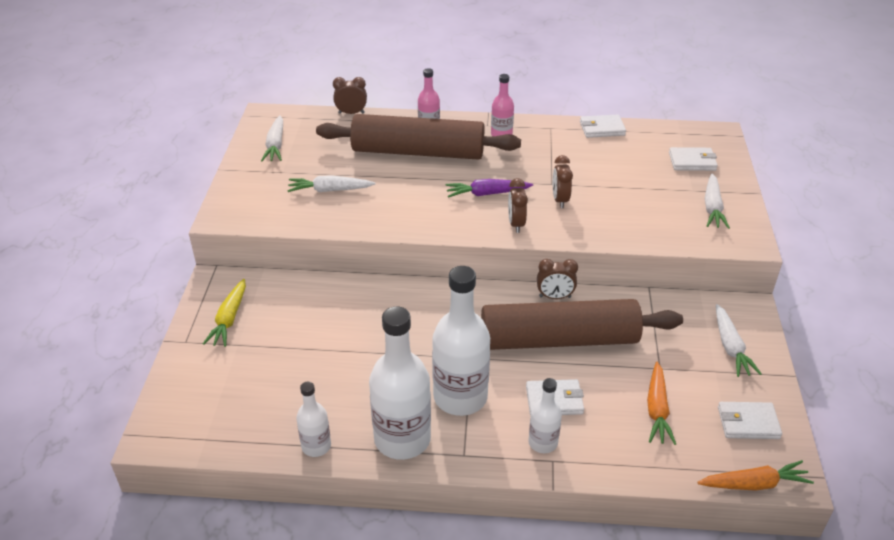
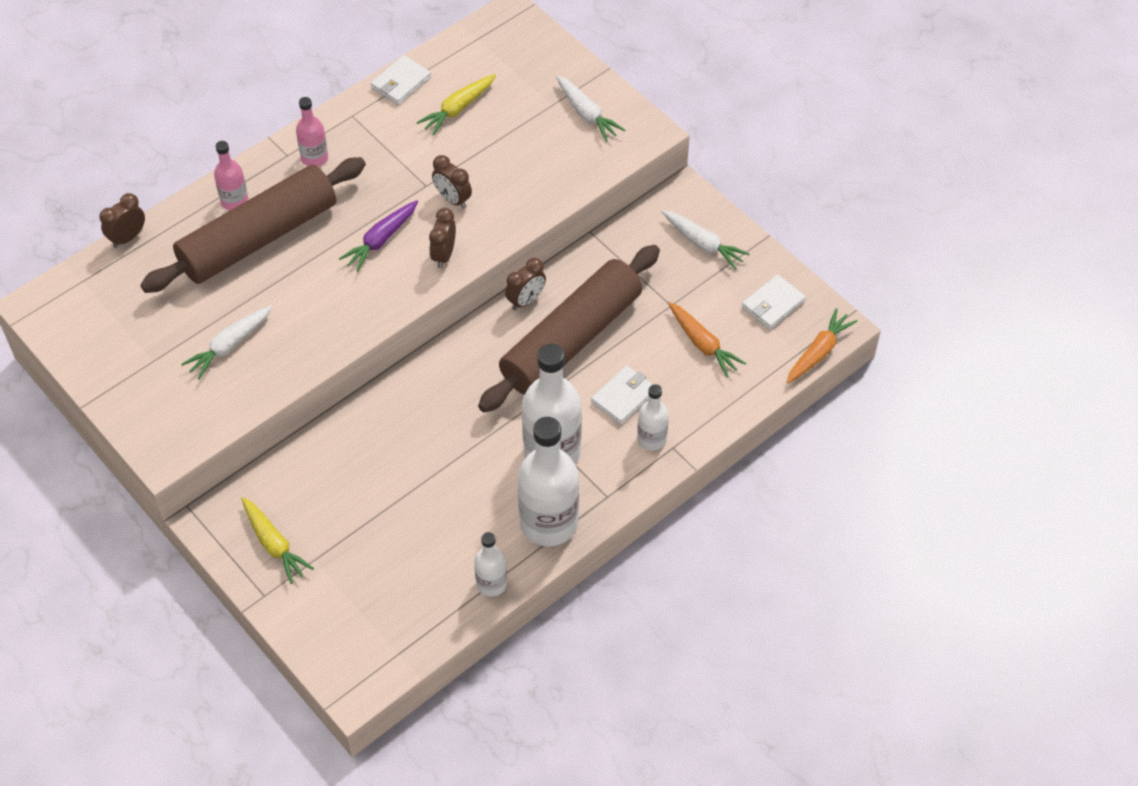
camera: 45 degrees left, 15 degrees up
(275, 145) = (101, 335): white carrot -> none
(516, 224) = (444, 255): brown clock -> brown clock turned 60 degrees clockwise
(623, 159) = (458, 109): none -> yellow carrot
(692, 161) = (520, 69): white wallet -> none

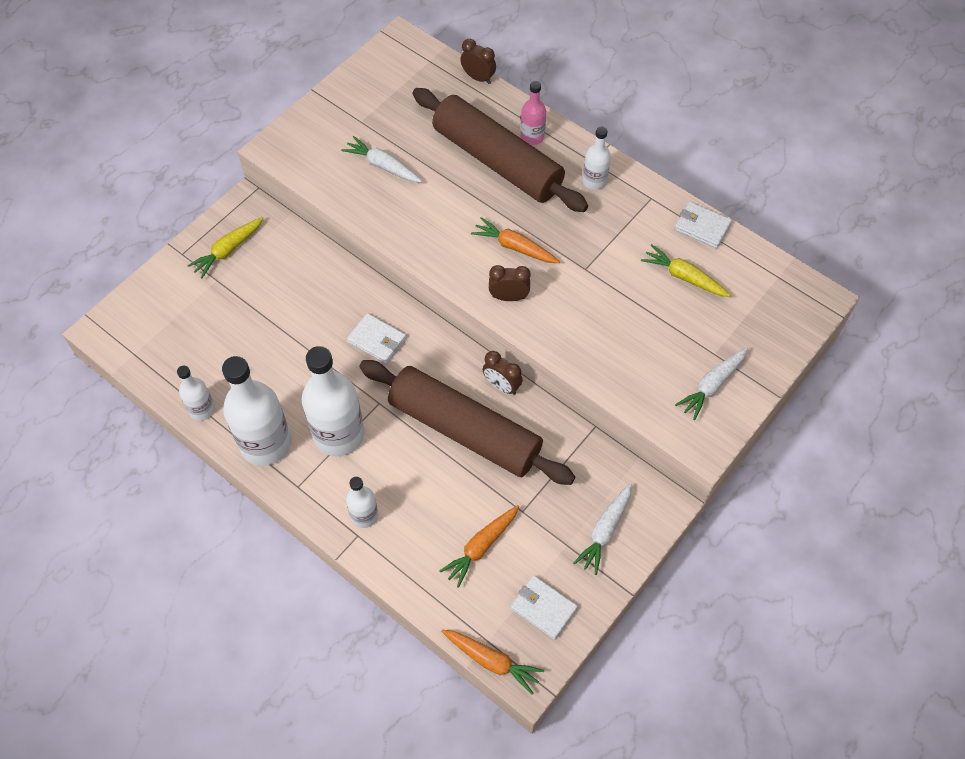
camera: 80 degrees right, 5 degrees up
(314, 158) = (594, 181): pink bottle -> white bottle
(381, 240) = (515, 247): purple carrot -> orange carrot
(453, 199) = (574, 292): brown clock -> none
(623, 397) = (407, 484): white wallet -> white wallet (377, 340)

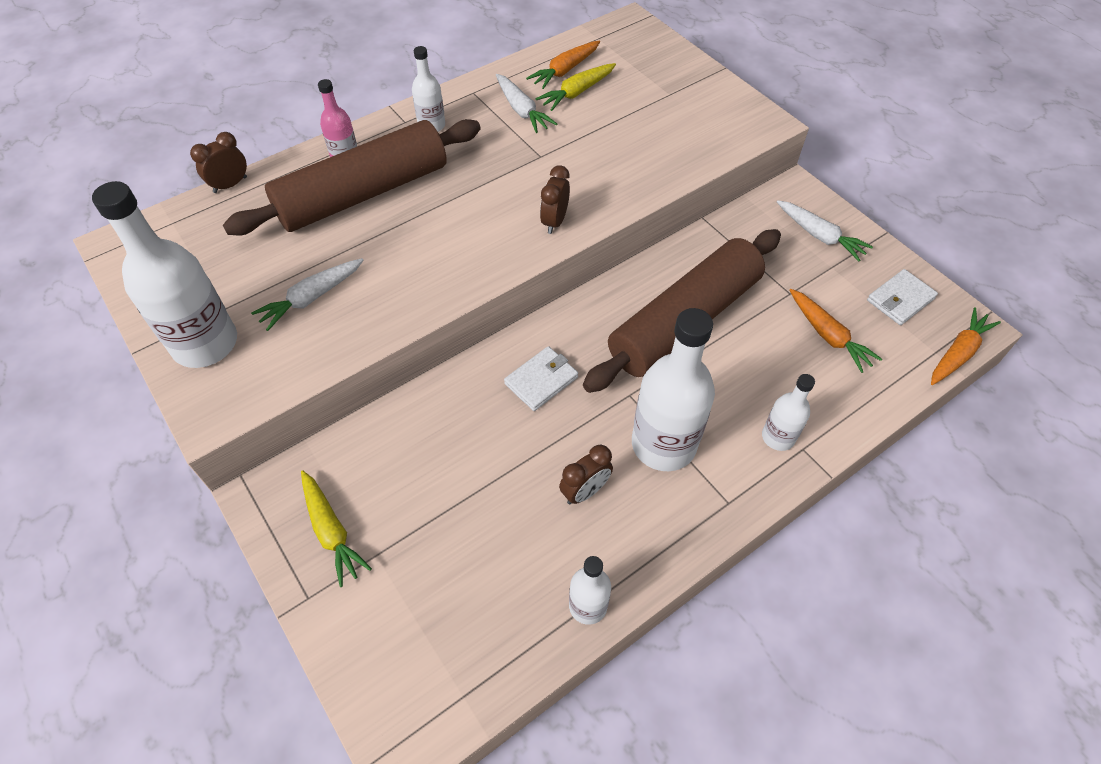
camera: 75 degrees left, 5 degrees down
(265, 443) = (659, 530): white bottle -> white bottle (205, 344)
(502, 385) = (636, 278): brown clock -> brown clock (585, 491)
(515, 247) = (489, 203): orange carrot -> orange carrot (565, 70)
(702, 227) = (523, 68): white wallet -> none
(712, 385) = (704, 103): white carrot -> white carrot (521, 110)

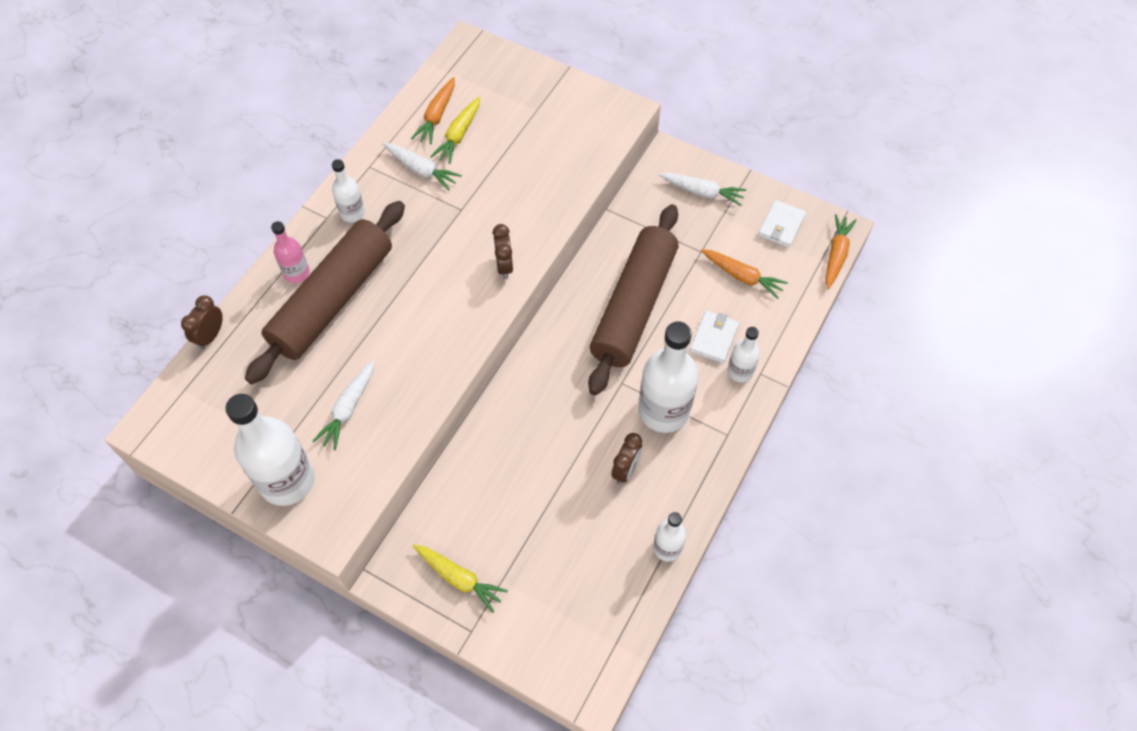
camera: 25 degrees left, 5 degrees up
(541, 380) = (551, 399): white wallet -> white wallet (714, 338)

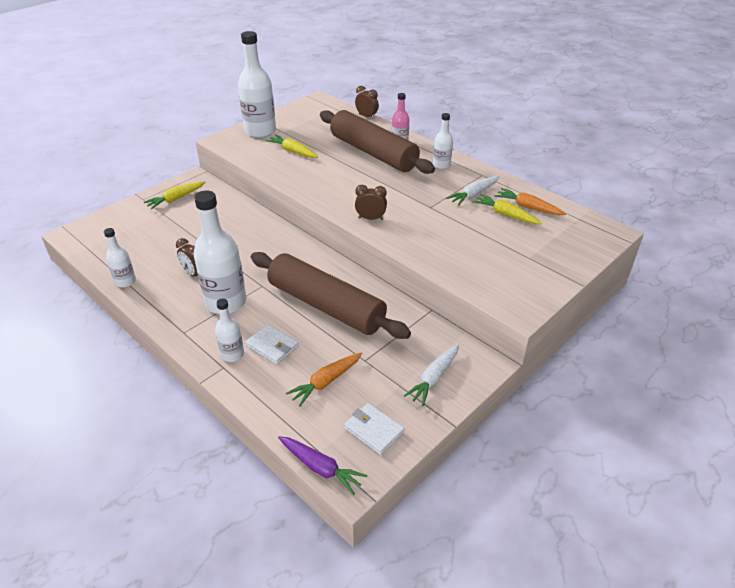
camera: 105 degrees right, 20 degrees down
(348, 408) = (293, 151): white carrot -> yellow carrot
(836, 255) = (320, 468): orange carrot -> purple carrot

